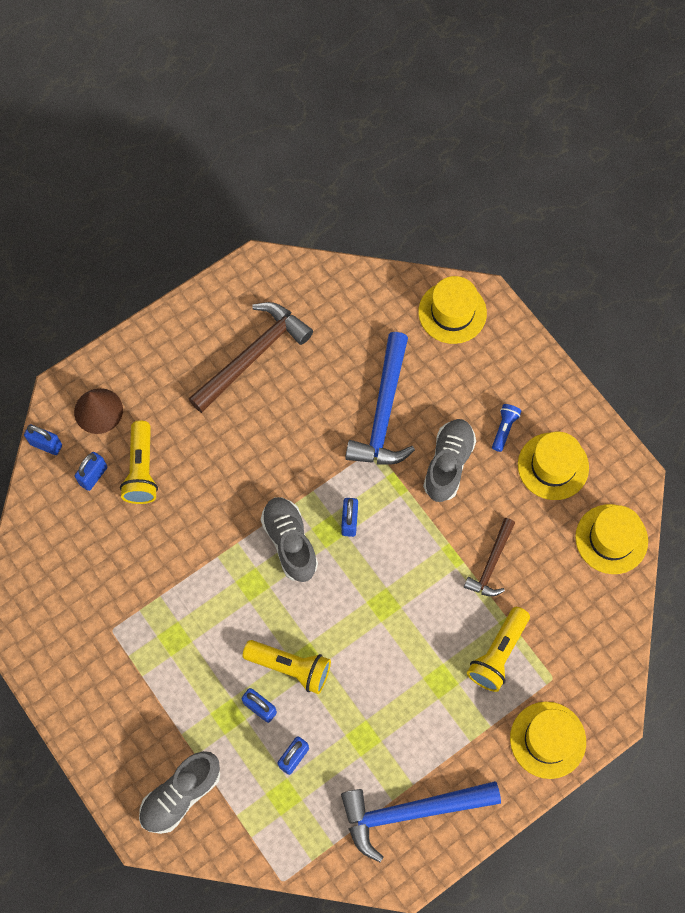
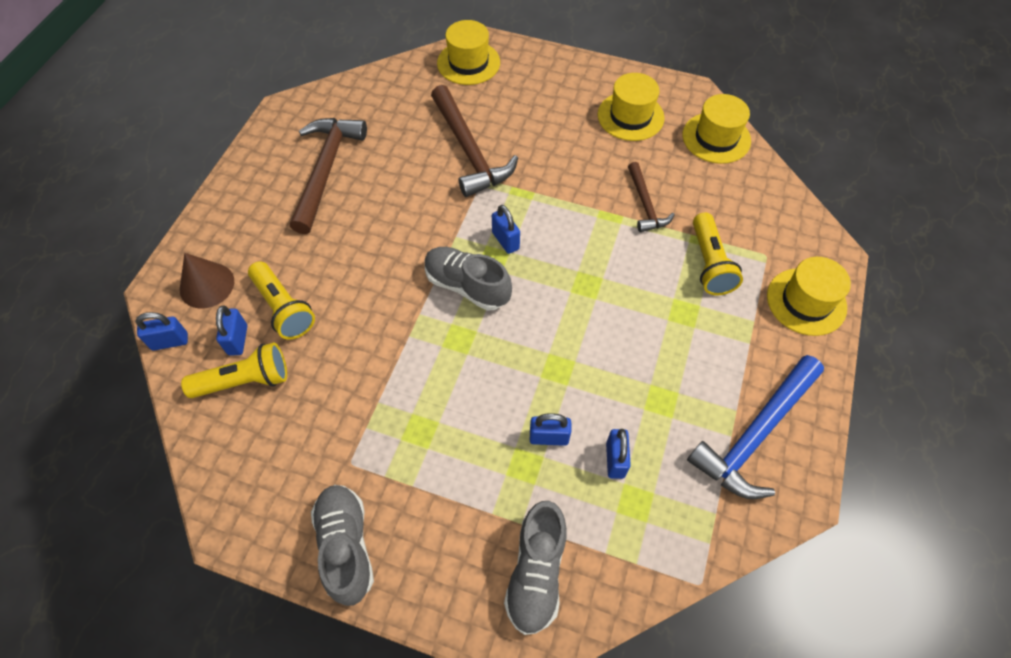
camera: 35 degrees left, 10 degrees down
(290, 667) = (548, 384): yellow flashlight -> yellow flashlight (245, 381)
(383, 412) = (469, 151): blue hammer -> brown hammer
(448, 464) = (551, 157): grey shoe -> grey shoe (346, 546)
(504, 429) = (573, 113): blue flashlight -> none

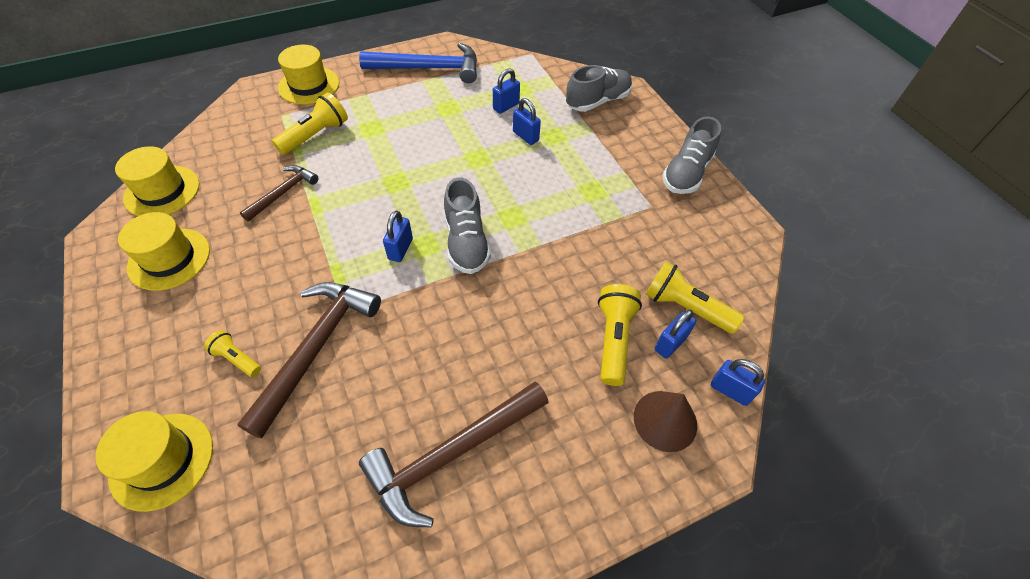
camera: 135 degrees left, 5 degrees down
(503, 114) = (237, 359): none -> yellow flashlight

